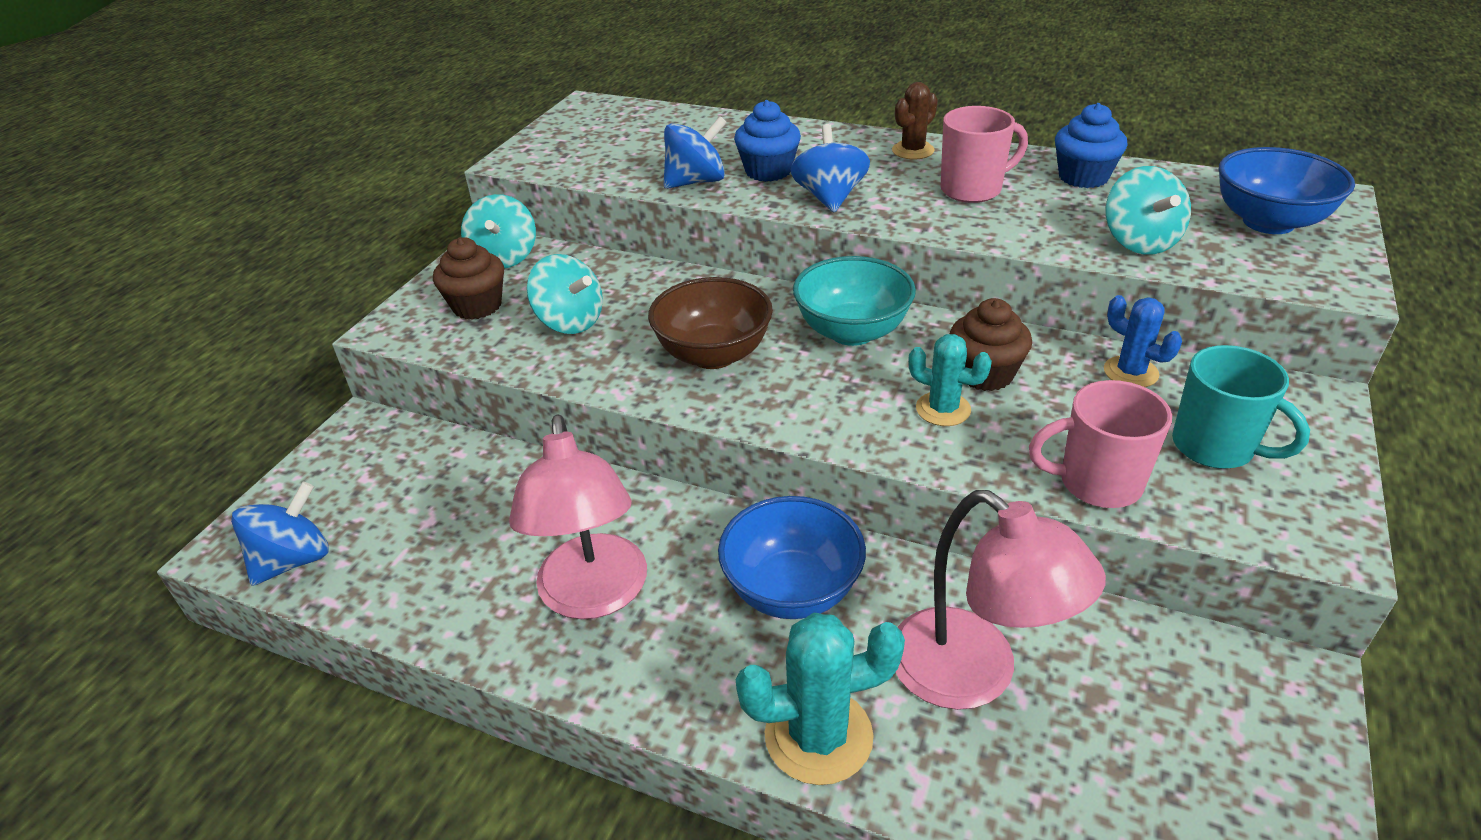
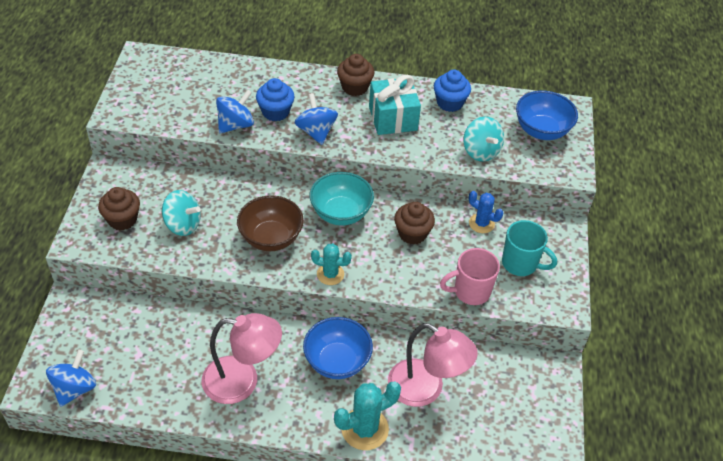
camera: 20 degrees left, 10 degrees up
(504, 258) = (123, 180): turquoise spinning top -> none
(594, 596) = (242, 381): pink lamp -> pink lamp turned 60 degrees counterclockwise
(913, 151) = (354, 87): brown cactus -> brown cupcake
(943, 409) = (395, 258): turquoise cactus -> turquoise cactus (330, 274)
(972, 190) = (393, 118): pink mug -> turquoise gift

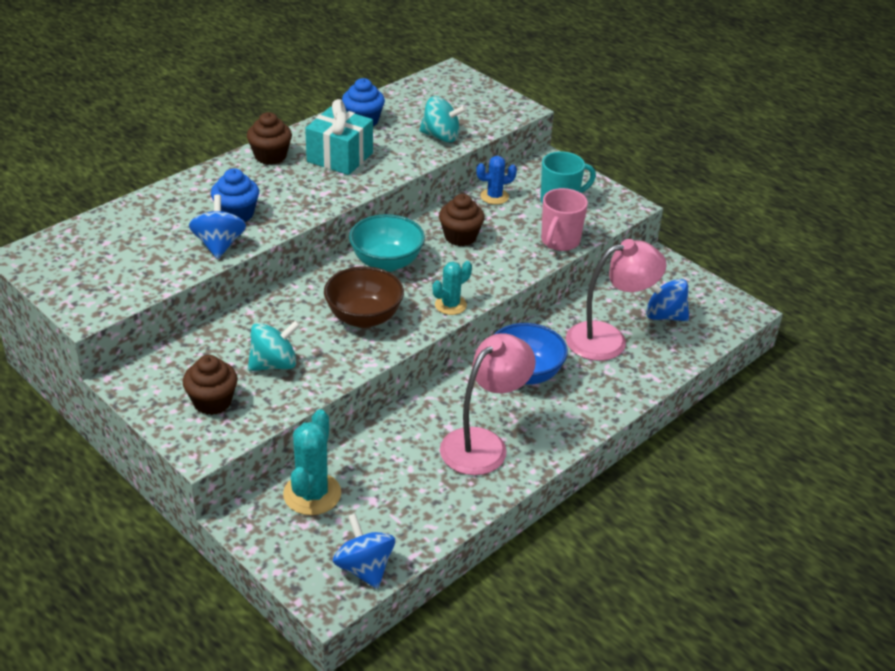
camera: 50 degrees left, 10 degrees down
(316, 132) = (296, 205): blue spinning top -> blue spinning top (664, 316)
(365, 429) = (613, 395): turquoise cactus -> turquoise cactus (312, 494)
(541, 131) = (458, 97): blue bowl -> none

